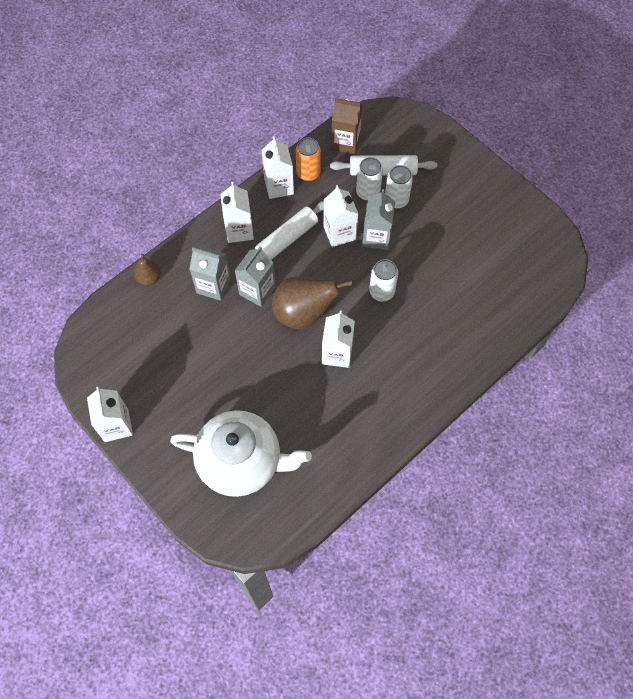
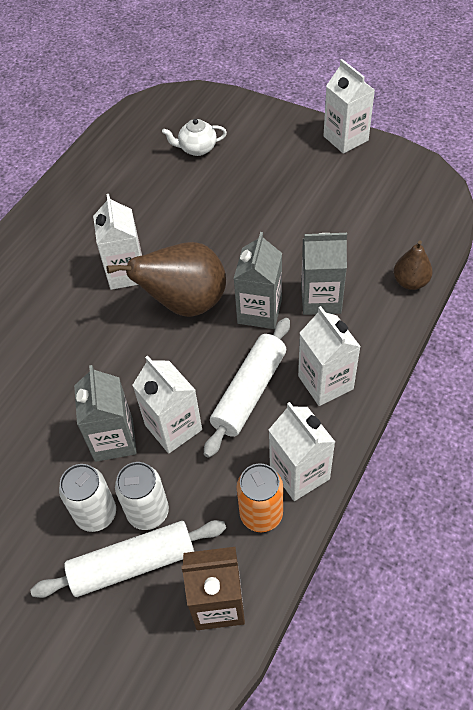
camera: 165 degrees right, 10 degrees down
(241, 461) = (197, 148): white teapot -> white teapot, size x0.41
(381, 292) = (86, 362): white can -> none

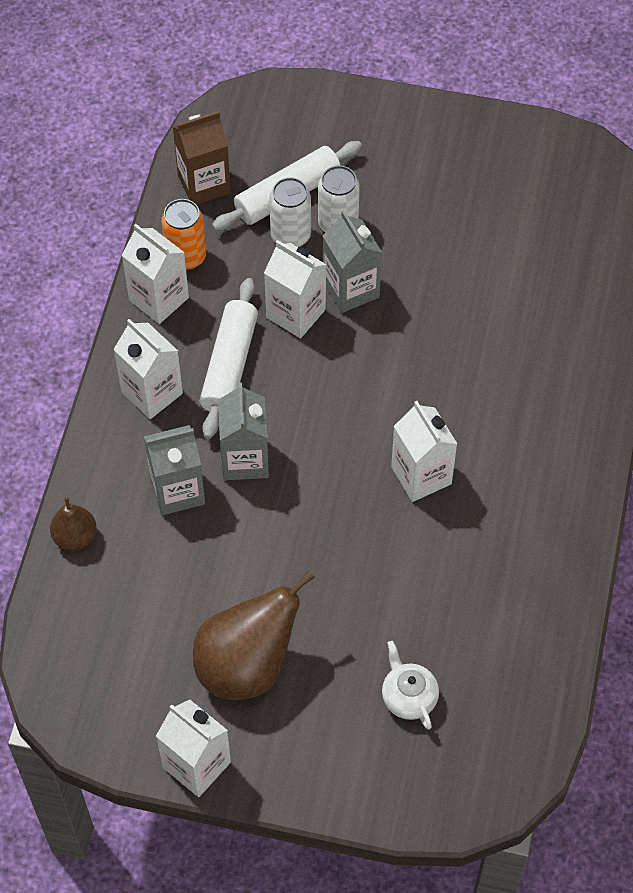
camera: 160 degrees right, 5 degrees up
(185, 303) = (334, 451): brown pear -> brown pear (247, 665)
(197, 148) = (408, 697): white teapot -> white teapot turned 90 degrees counterclockwise

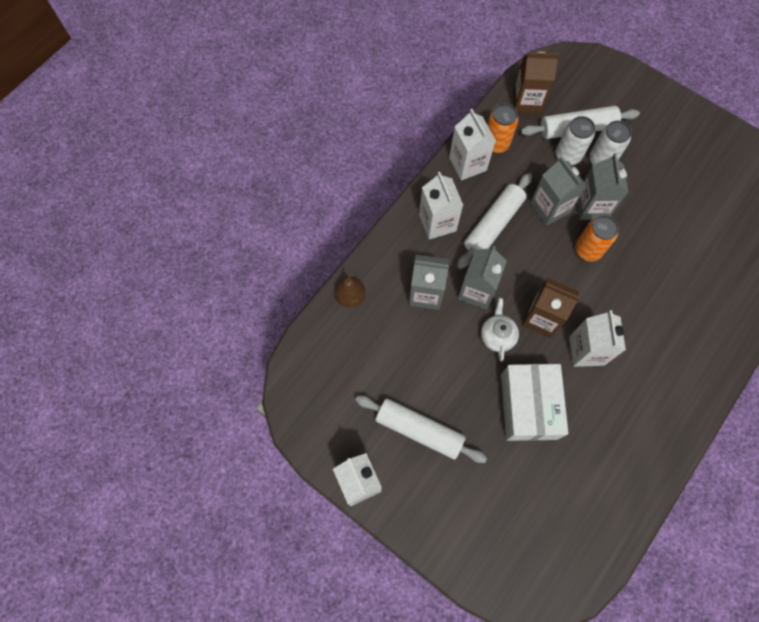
camera: 25 degrees right, 10 degrees up
(247, 665) = (419, 430): brown pear -> white rolling pin
(296, 313) = (549, 208): white carton -> grey carton
(346, 458) = (542, 318): none -> brown carton
(369, 348) = (588, 250): none -> orange can
(376, 575) = (528, 406): none -> white box
(408, 697) = (514, 501): white teapot -> white teapot (497, 336)

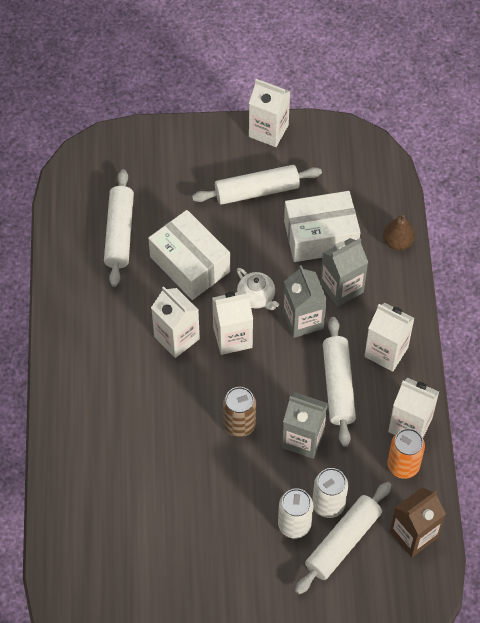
camera: 140 degrees right, 10 degrees down
(403, 348) = (320, 236): none -> white box
(542, 318) = (232, 337): brown carton -> white carton
(567, 484) = (120, 233): none -> white rolling pin
(588, 250) = (239, 424): orange can -> brown can
(592, 206) = (267, 469): grey carton -> none

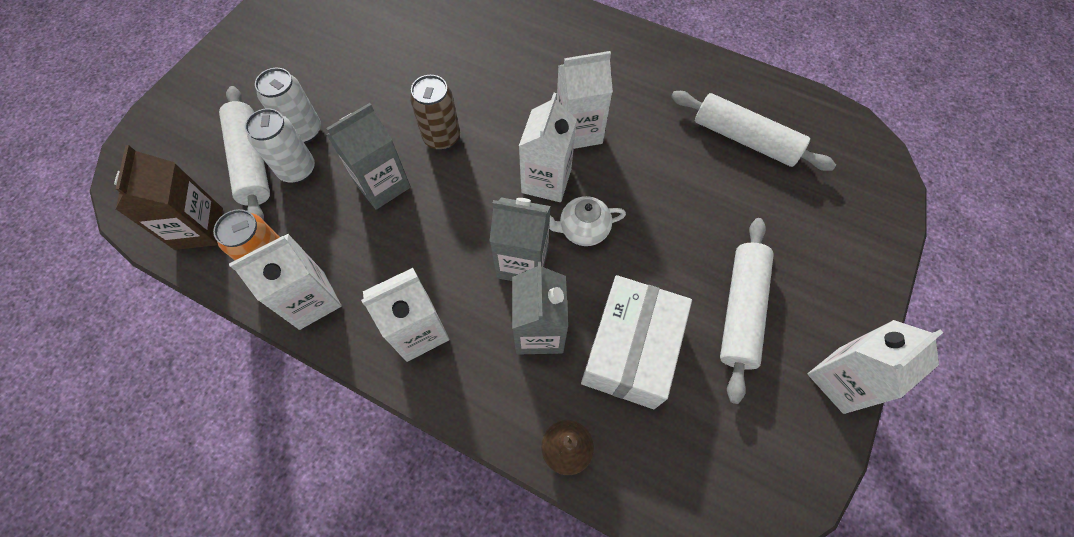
camera: 120 degrees right, 5 degrees up
(190, 264) = (666, 185): white box -> none
(338, 386) = (415, 252): white rolling pin -> none

